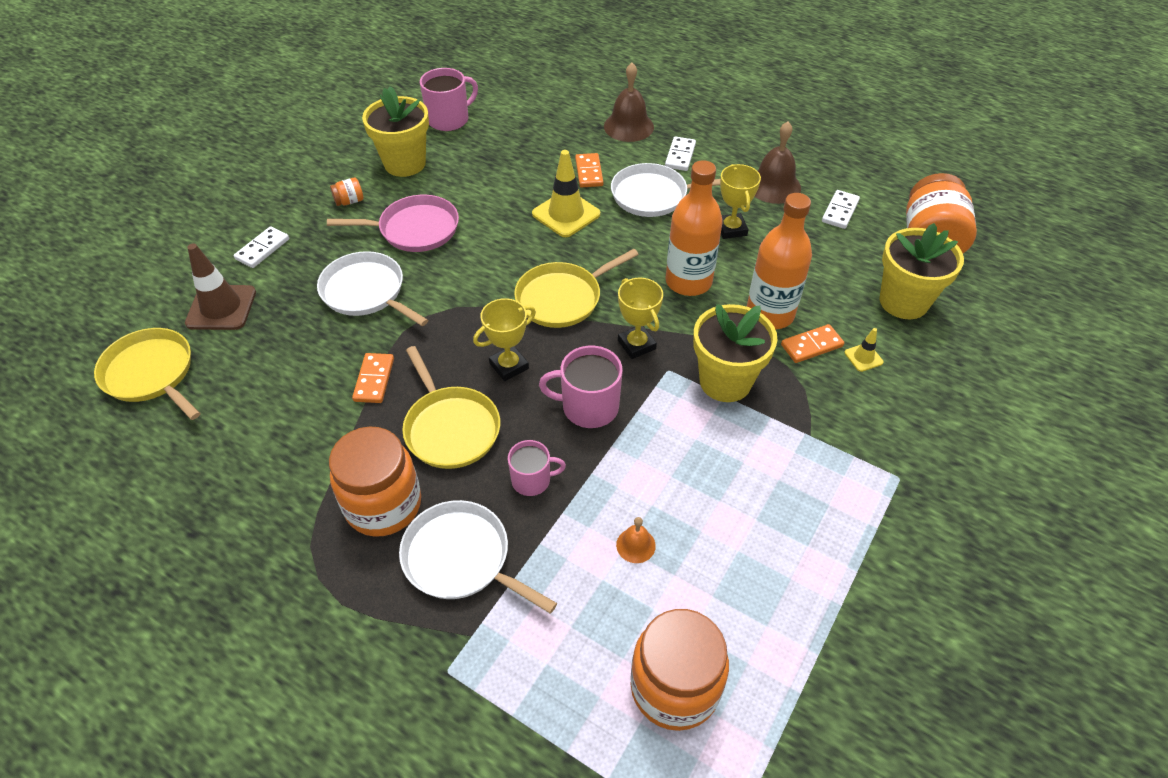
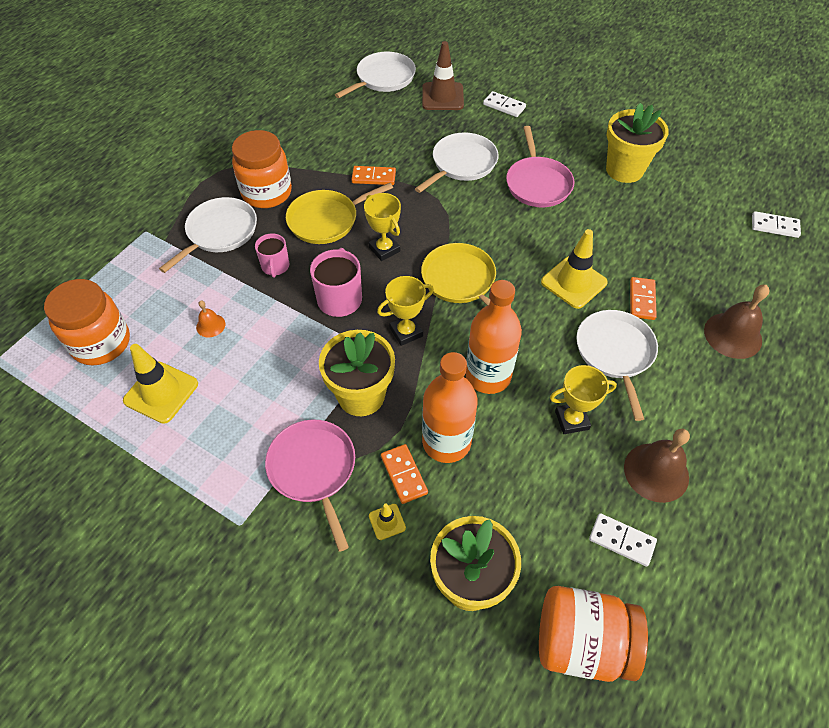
camera: 90 degrees right, 5 degrees up
(151, 374) = (383, 78): yellow pan -> white pan
(349, 201) = (567, 143): orange jar -> none
(449, 119) = (700, 193): pink mug -> none
(589, 172) = (642, 300): orange domino -> orange domino turned 75 degrees counterclockwise
(680, 156) = (691, 381): white domino -> white domino (774, 226)
(747, 588) = (161, 392): none -> yellow traffic cone
(822, 418) = (314, 470): none -> pink pan

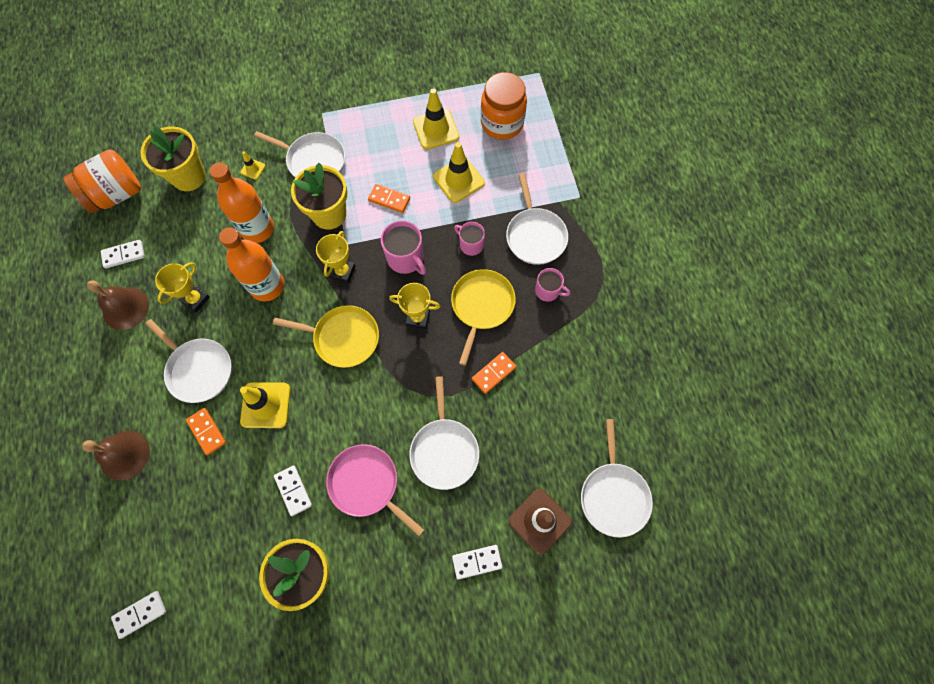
camera: 135 degrees right, 15 degrees up
(210, 325) = (458, 180): orange bell -> yellow traffic cone
(266, 193) = (548, 291): orange jar -> pink mug
(314, 470) = (313, 161): pink pan -> white pan
(404, 474) = (265, 195): orange domino -> orange domino (389, 199)
(598, 216) = (293, 490): none -> white domino

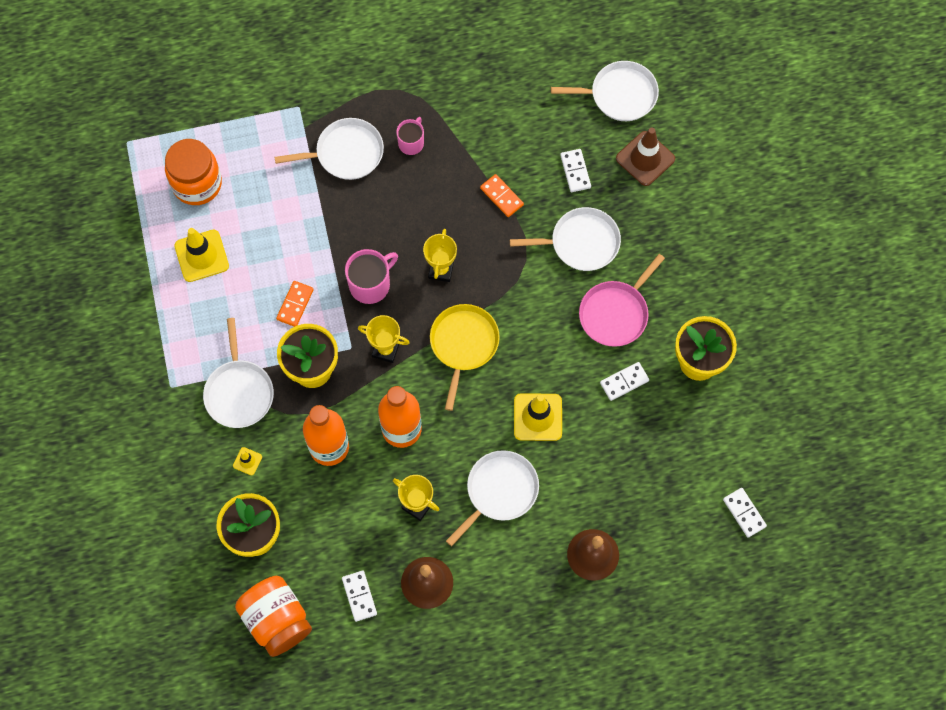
camera: 90 degrees left, 0 degrees up
(207, 431) = (567, 473): orange domino -> none
(313, 161) = (239, 392): white pan -> white pan turned 150 degrees clockwise
(458, 180) = (272, 230): yellow traffic cone -> none
(470, 245) = (355, 218): pink mug -> none
(477, 561) = (683, 213): white domino -> white domino (575, 171)
(481, 306) = (428, 207): yellow pan -> none

